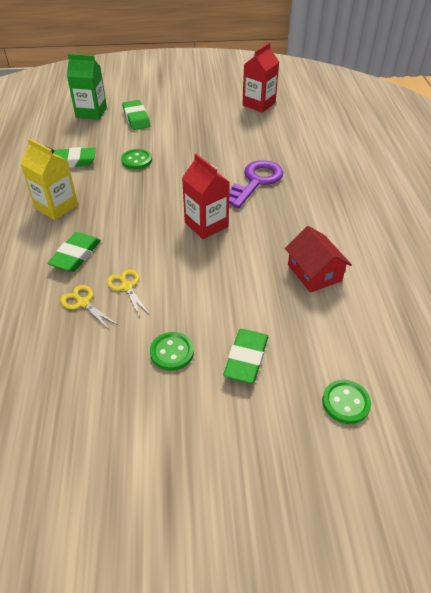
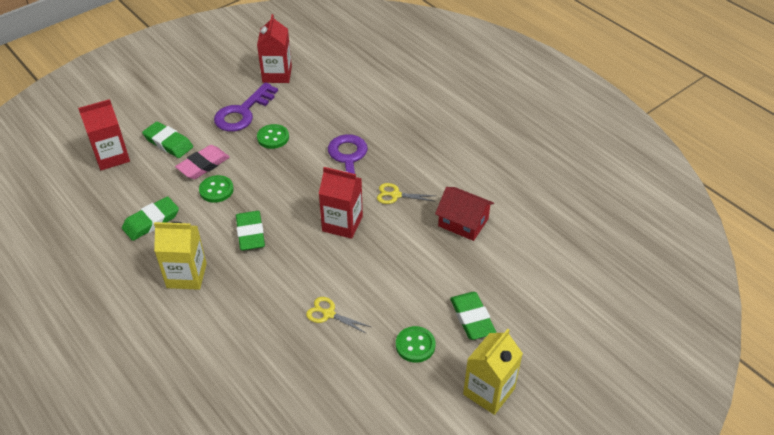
camera: 35 degrees left, 0 degrees up
(76, 255) = (255, 311): green eraser -> green eraser (250, 233)
(83, 303) = (306, 348): yellow scissors -> yellow scissors (395, 195)
(91, 112) = (112, 157): green carton -> red carton
(145, 141) = (203, 165): none -> pink eraser
(199, 435) = (489, 391): none -> yellow carton
(208, 119) = (243, 112): none -> purple key
(345, 403) = (562, 310): green button -> green button (273, 137)

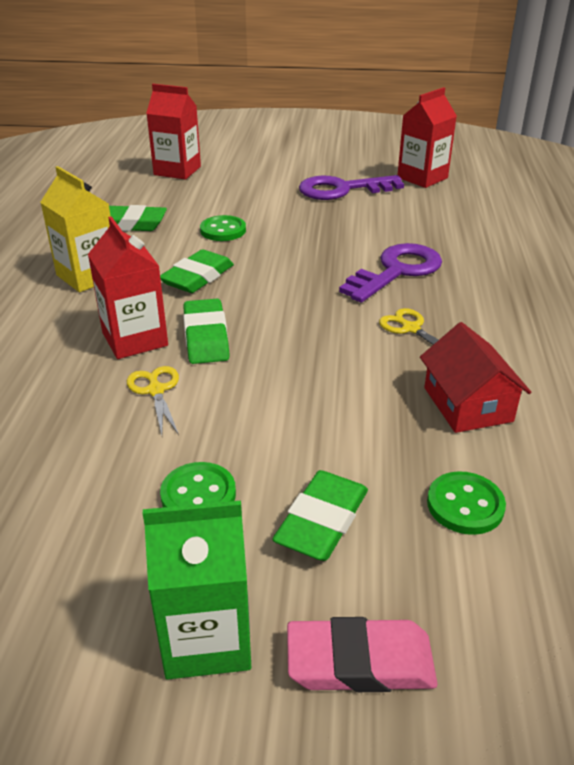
camera: 45 degrees right, 10 degrees down
(168, 143) = (238, 181): green eraser -> green eraser (206, 337)
(203, 165) = (242, 208): pink eraser -> pink eraser (360, 662)
(273, 137) = (342, 219): green button -> green button (465, 505)
(342, 223) = (305, 320): red carton -> red carton (135, 339)
(489, 391) = (207, 638): yellow carton -> green carton

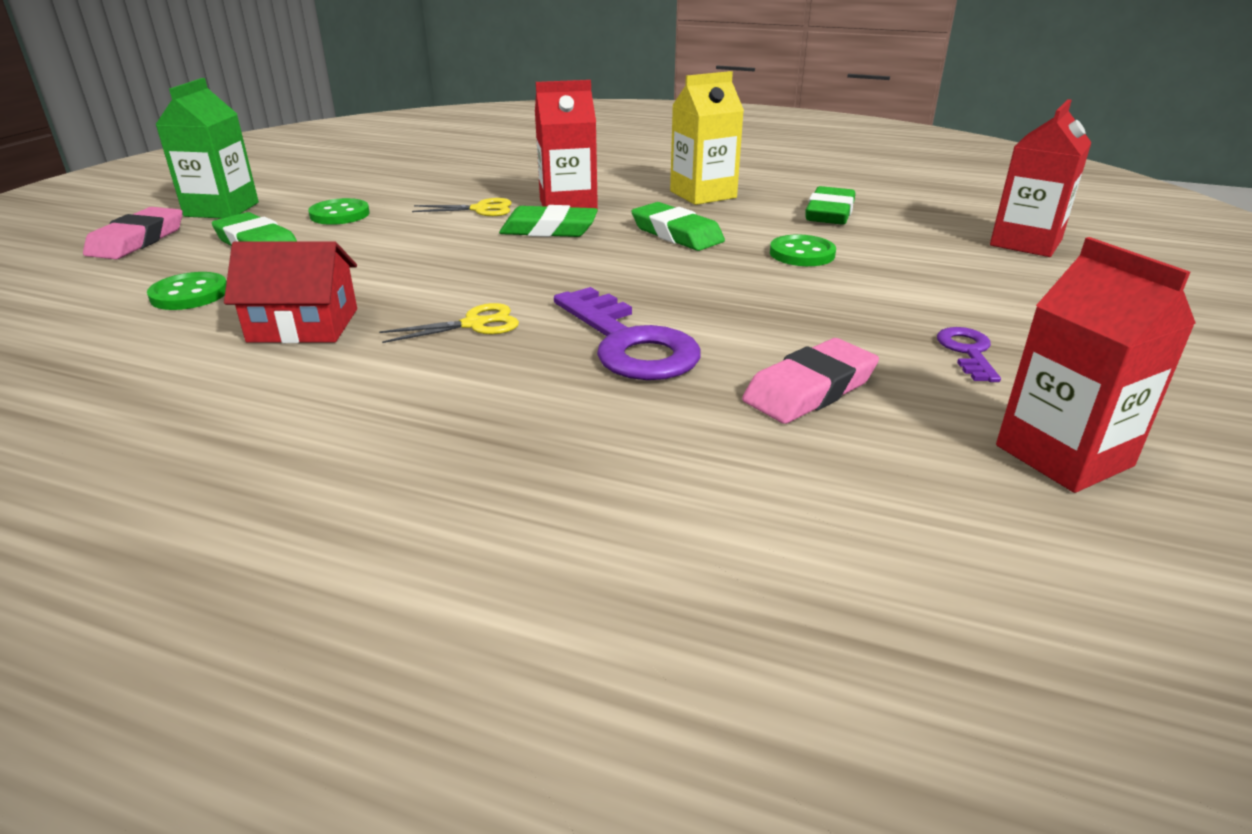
camera: 105 degrees right, 5 degrees down
(342, 190) = (967, 352): purple key -> purple key, size x0.51
(409, 222) = (809, 389): none -> pink eraser

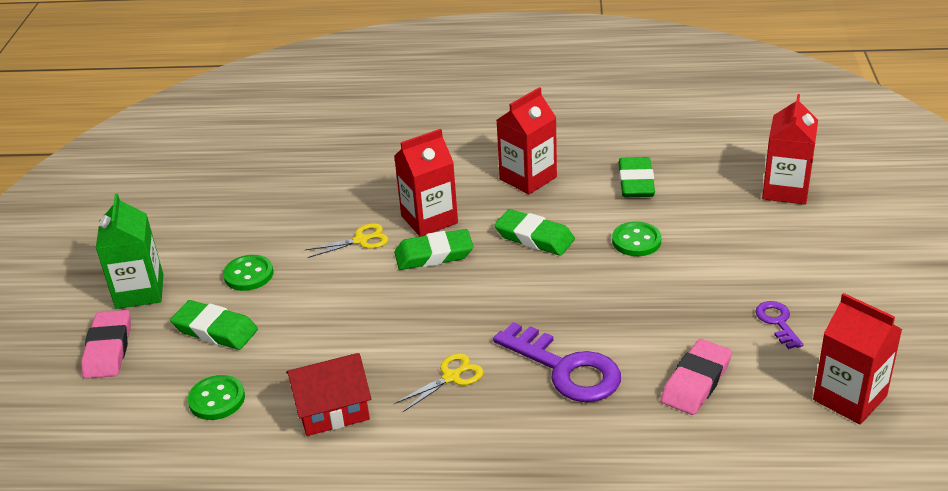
camera: 15 degrees left, 5 degrees up
(703, 194) = (528, 178): yellow carton -> red carton

